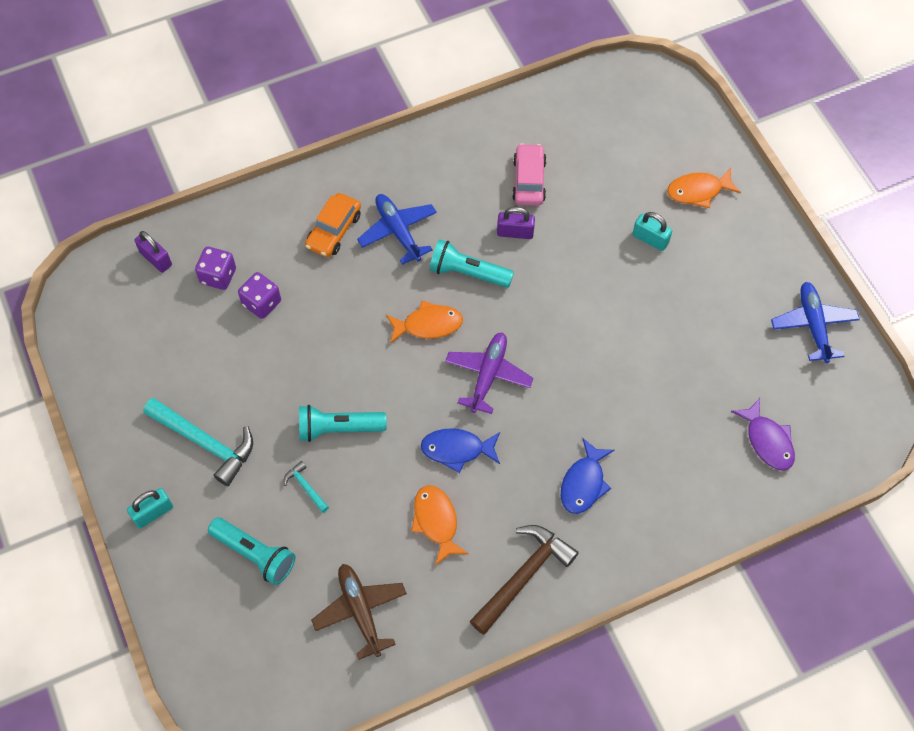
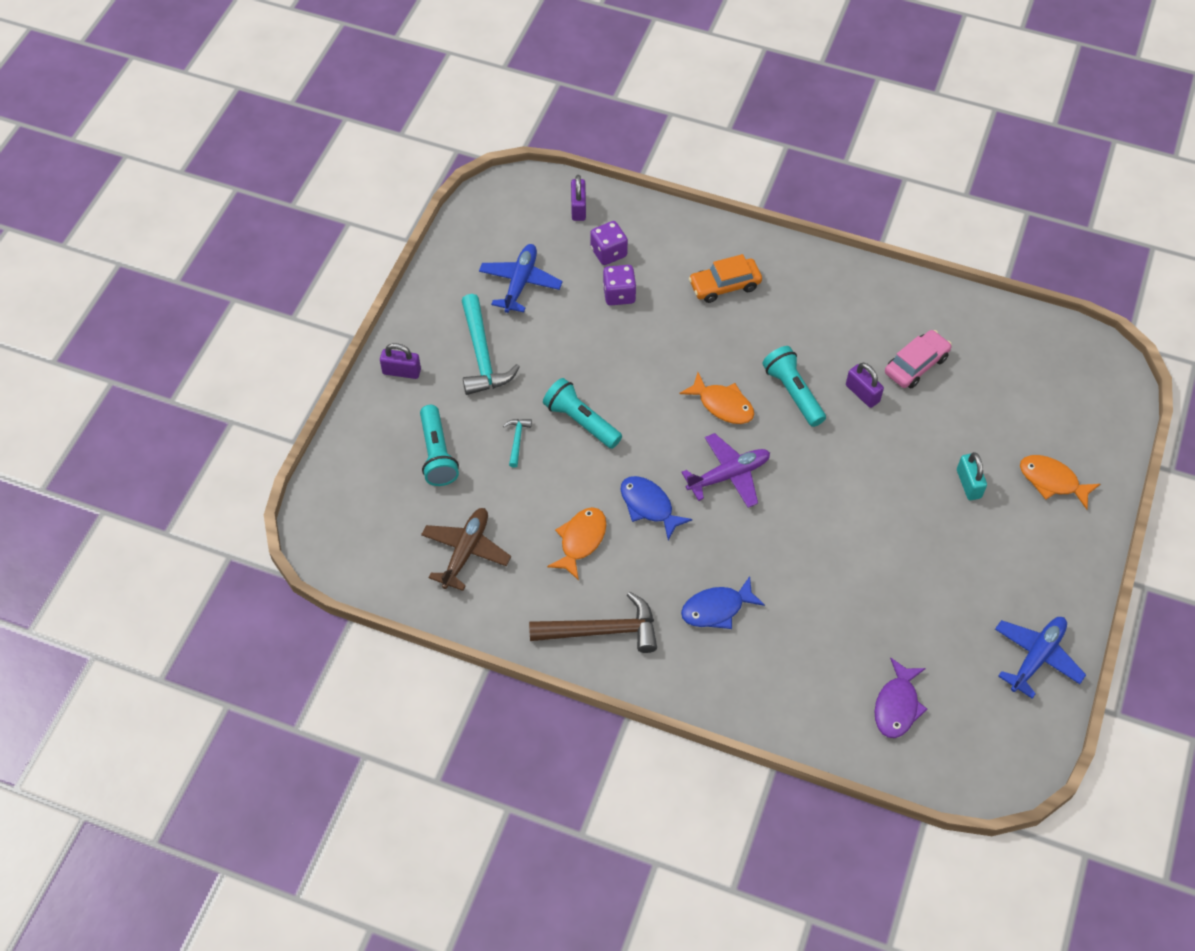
camera: 45 degrees right, 5 degrees down
(153, 513) = (401, 371): turquoise padlock -> purple padlock
(398, 231) = (772, 323): blue plane -> blue plane (520, 283)

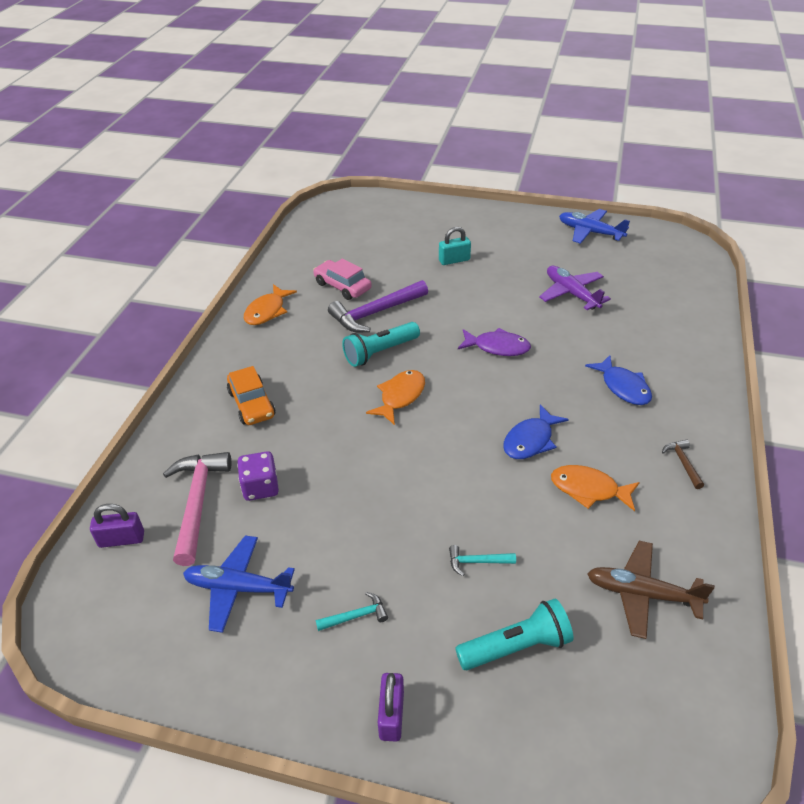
camera: 95 degrees left, 15 degrees down
(482, 355) = (356, 616): turquoise hammer -> turquoise hammer, size x0.47
(581, 421) = (439, 504): turquoise flashlight -> none
(602, 630) = (683, 463): brown hammer -> brown hammer, size x0.47
(608, 252) = (197, 502): purple dice -> pink hammer
(728, 475) = (480, 388): purple plane -> purple plane (571, 293)
(862, 393) = (375, 313): purple padlock -> purple hammer
(897, 705) = (661, 289): purple fish -> purple fish (497, 347)
(1052, 481) = (442, 226): orange fish -> orange fish (267, 311)

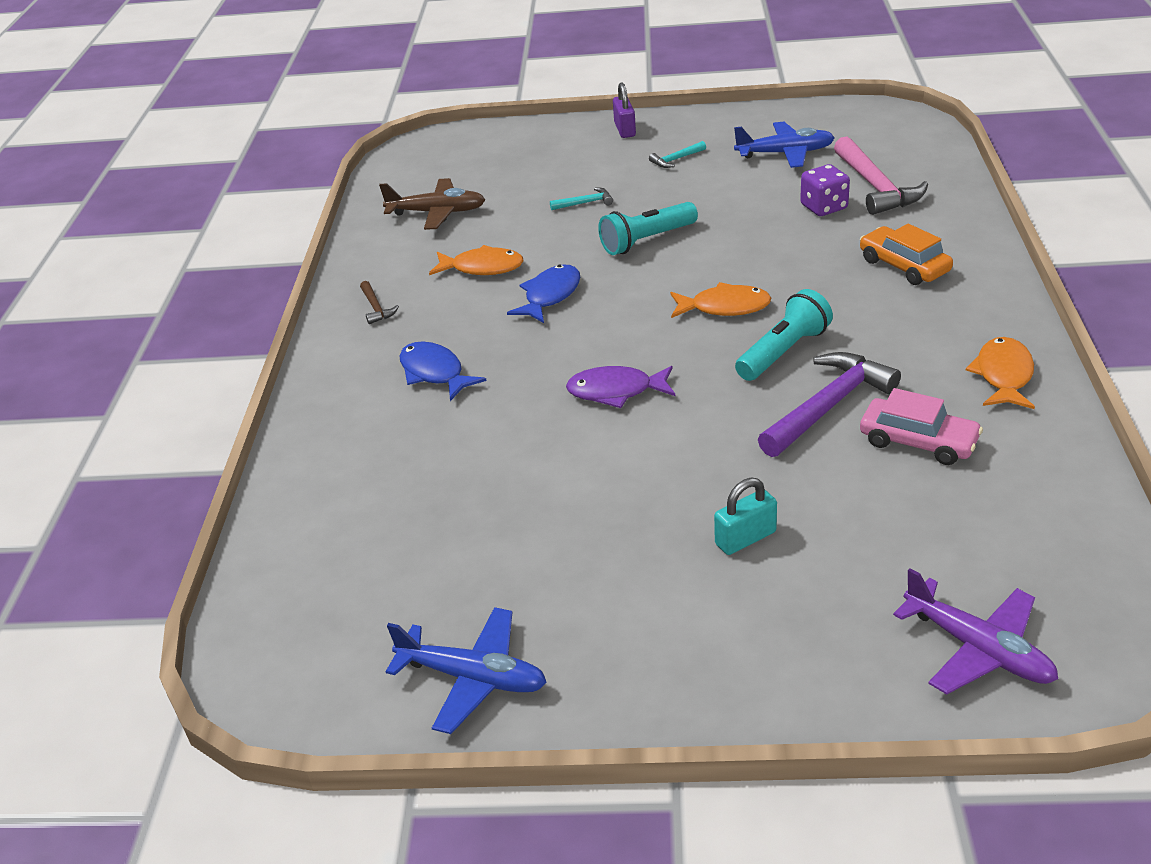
camera: 170 degrees right, 5 degrees down
(121, 539) = (918, 156): purple padlock -> none
(400, 396) = (724, 307): orange fish -> orange fish turned 105 degrees counterclockwise
(516, 646) = (541, 170): turquoise flashlight -> turquoise flashlight (647, 241)
(571, 293) = (509, 506): purple plane -> purple plane (978, 649)

